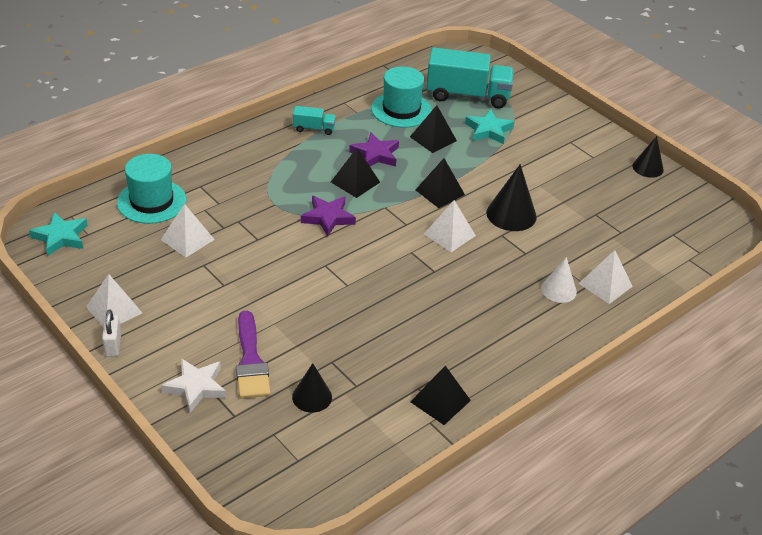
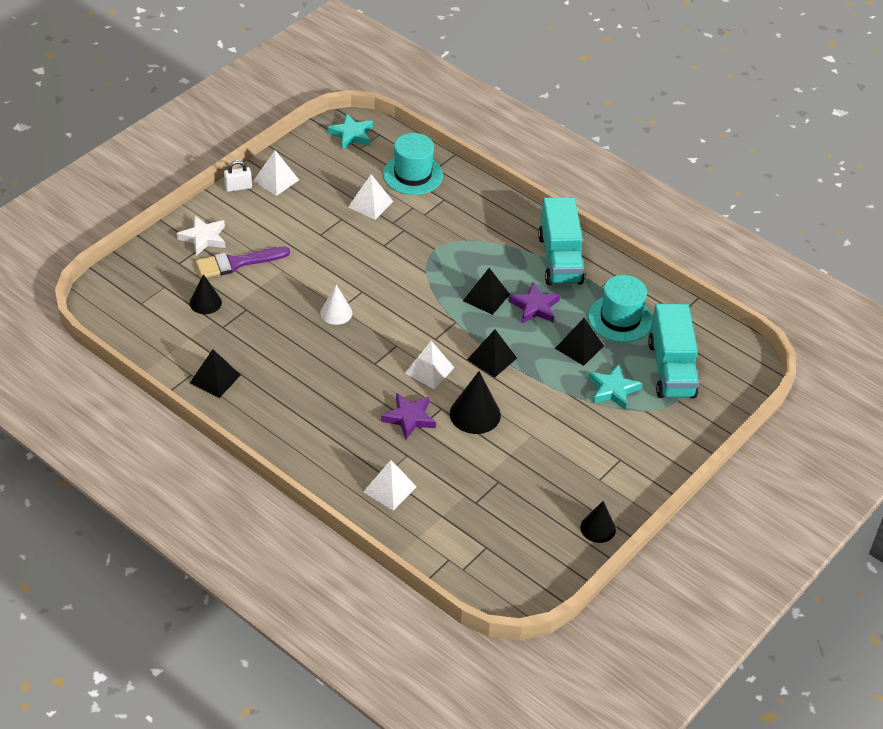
camera: 80 degrees right, 5 degrees up
(314, 128) = (560, 259): turquoise truck -> turquoise truck, size x2.13
(328, 218) = (426, 285): purple star -> purple star (409, 418)
(558, 290) = (372, 453): white cone -> white cone (336, 313)

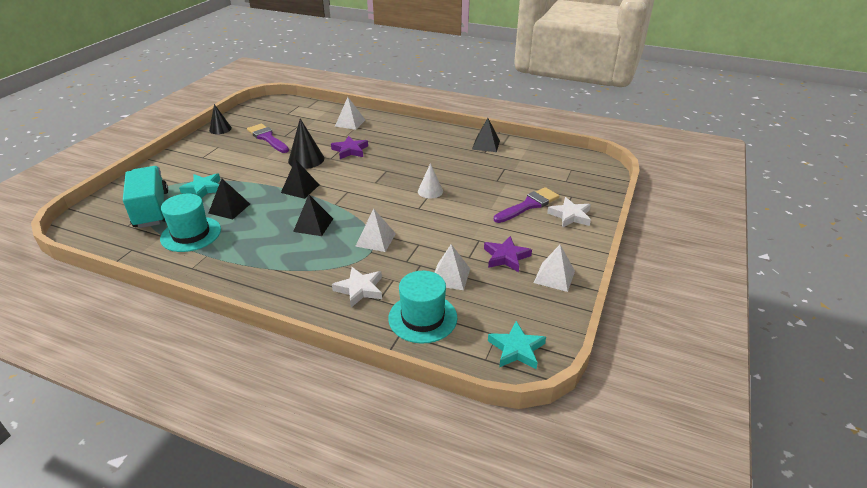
camera: 165 degrees right, 10 degrees down
(205, 302) = (528, 178): black cone -> none
(238, 187) = (582, 261): white padlock -> none
(429, 370) = (345, 174): white pyramid -> white pyramid (376, 239)
(458, 212) = (360, 289): none -> white star
(524, 482) = (267, 138): none -> purple brush
(535, 307) = (269, 227): purple star -> purple star (506, 257)
(560, 259) = (247, 269): turquoise truck -> none

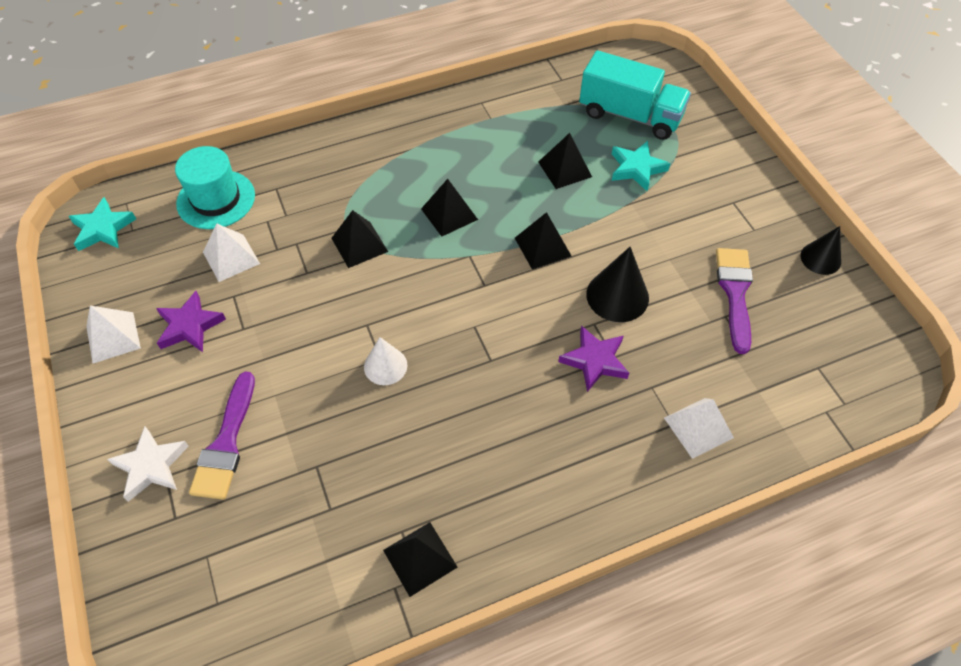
camera: 135 degrees right, 20 degrees up
(191, 234) = (543, 123): turquoise hat -> none
(267, 138) = (735, 293): purple brush -> purple brush turned 90 degrees counterclockwise
(360, 289) = (305, 185): white star -> none
(376, 239) = (359, 245): white pyramid -> black pyramid

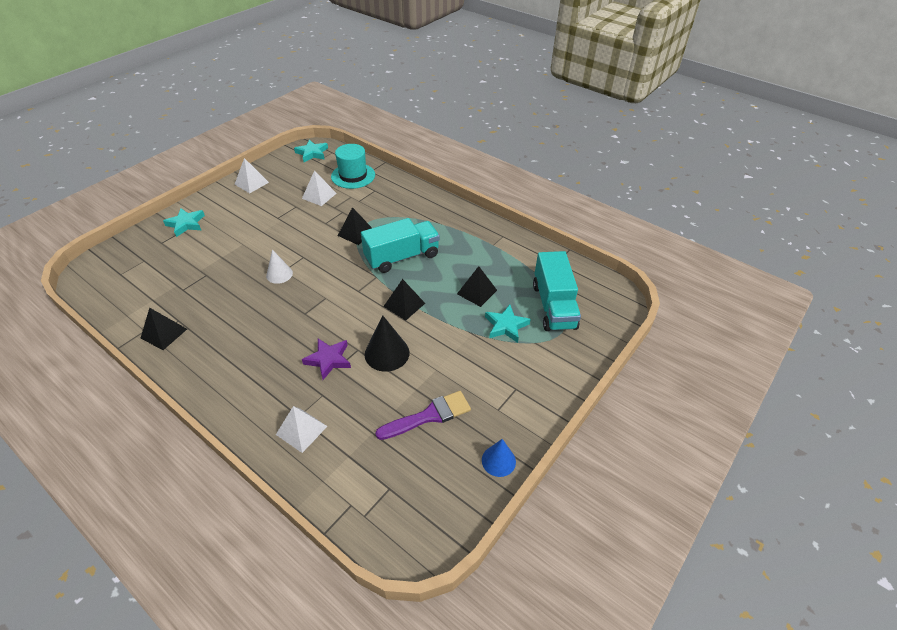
camera: 60 degrees right, 10 degrees down
(151, 466) = (186, 224): white star -> turquoise star
(189, 326) = (270, 201): purple star -> none
(226, 443) = (207, 240): purple brush -> none
(449, 214) = (402, 257): black pyramid -> turquoise truck
(820, 258) = (498, 461): black cone -> blue cone

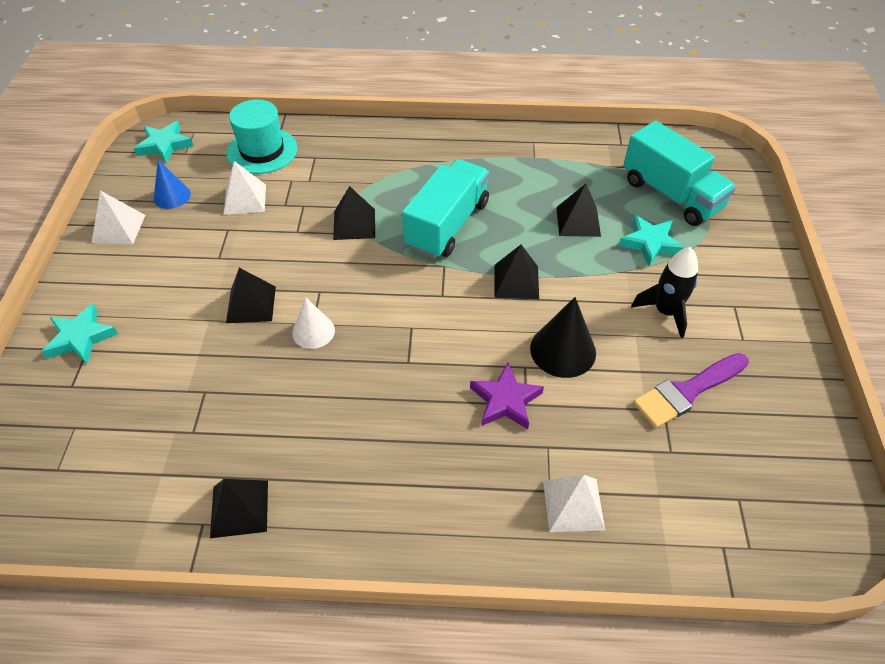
camera: 35 degrees left, 5 degrees up
(267, 246) = (251, 304): none -> black pyramid
(429, 416) = (687, 391): purple brush -> purple brush turned 150 degrees counterclockwise
(469, 367) = (665, 312): none -> black rocket
(498, 461) = (802, 392): blue cone -> blue cone (172, 196)

